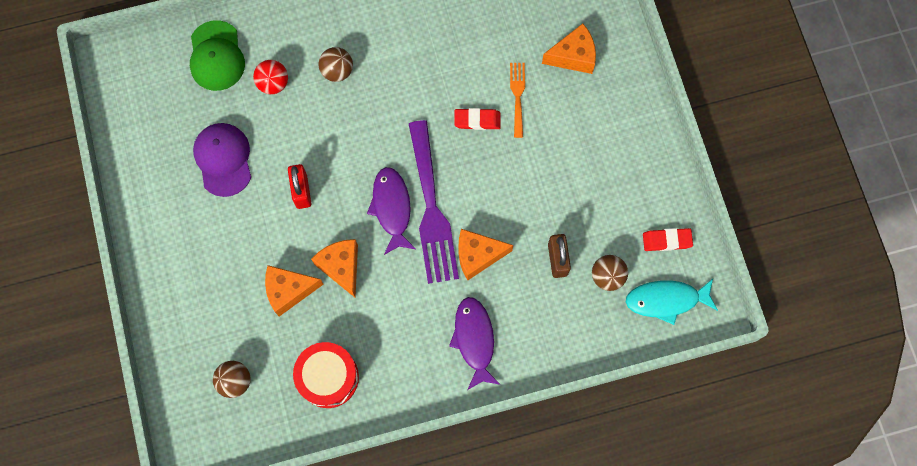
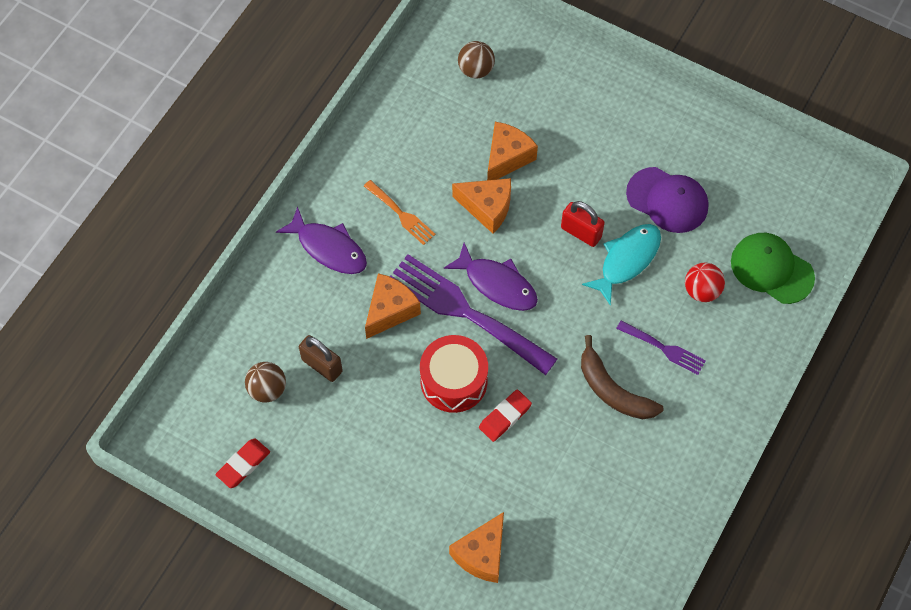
camera: 135 degrees right, 10 degrees down
(328, 377) = (411, 129): red drum -> red drum (454, 381)
(337, 71) = (664, 348): brown ball -> purple fork
(396, 76) = (612, 390): none -> brown banana
(517, 96) = (493, 470): orange fork -> orange fork (401, 214)
(666, 300) = (199, 415): turquoise fish -> turquoise fish (627, 260)

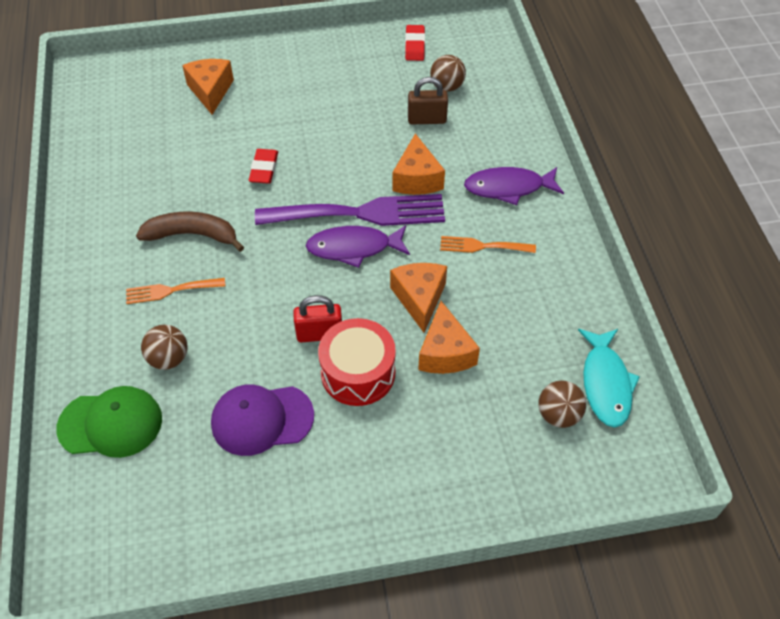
camera: 140 degrees right, 10 degrees down
(454, 381) = (323, 167): red drum -> red drum (358, 373)
(487, 208) = (419, 299): orange cheese -> orange cheese turned 105 degrees clockwise
(627, 260) = (258, 338): turquoise fish -> turquoise fish (605, 383)
(664, 348) = (171, 290): purple fork -> orange fork
(701, 290) = (169, 358): red ball -> brown ball

